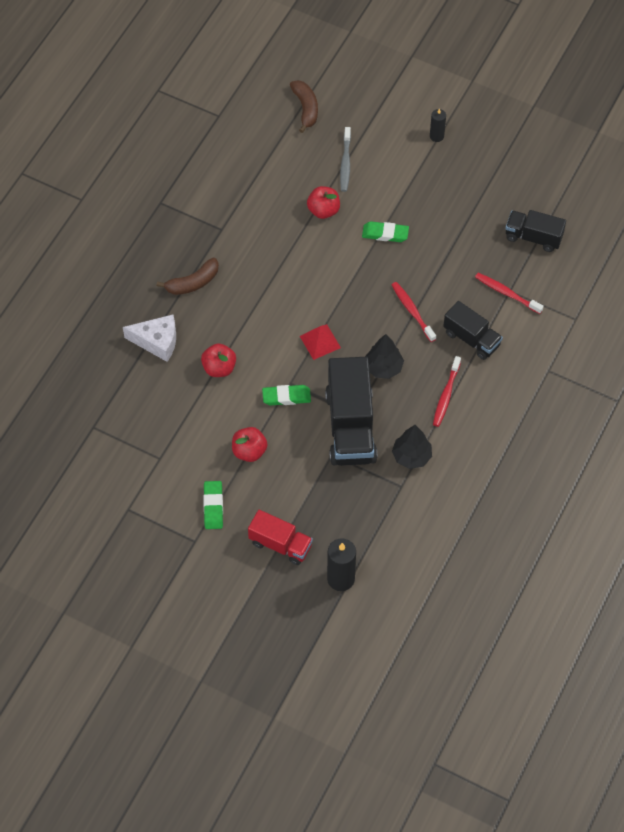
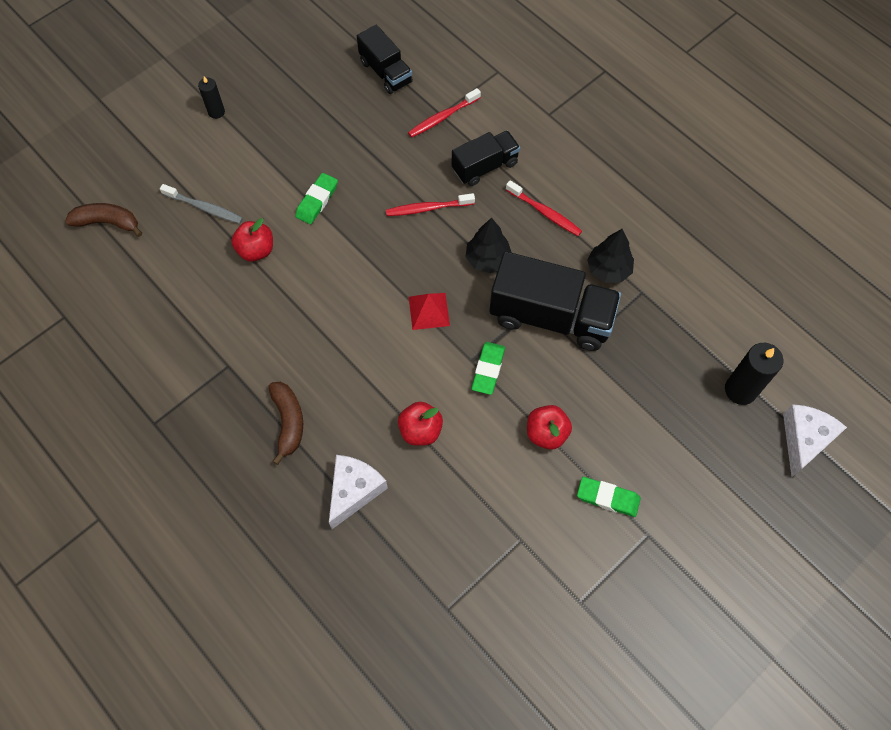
camera: 70 degrees left, 5 degrees up
(280, 544) = (680, 439): red truck -> none
(315, 634) = (804, 440): none -> white cheese
(533, 237) = (385, 72): black truck -> black truck turned 75 degrees counterclockwise

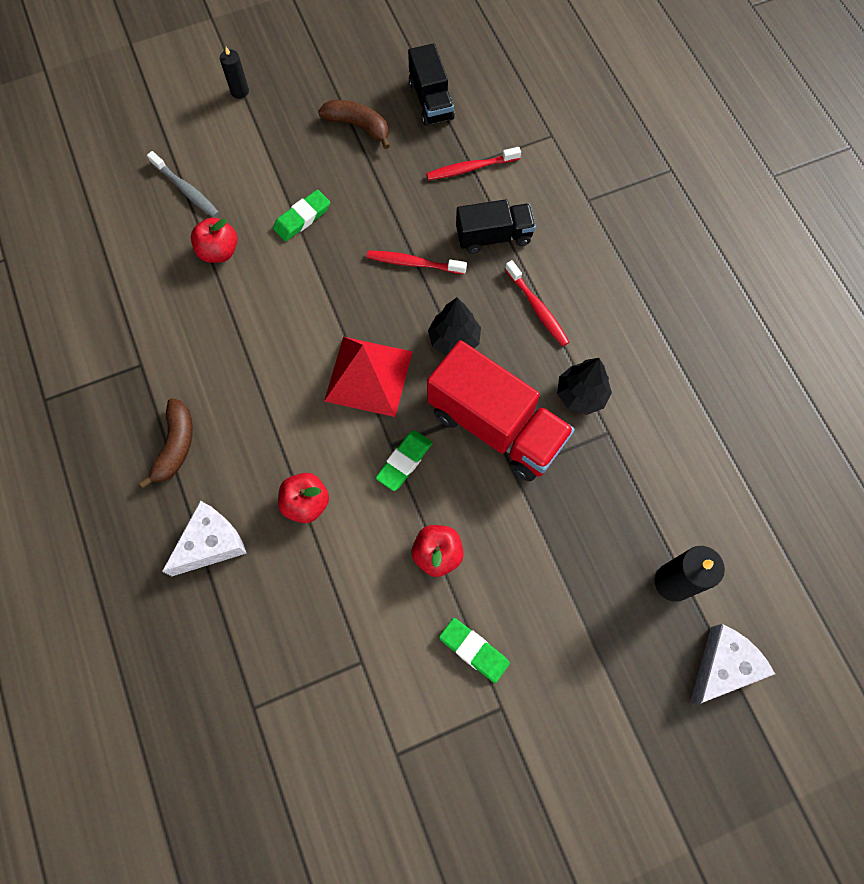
camera: 20 degrees right, 5 degrees up
(108, 222) = (86, 175): brown banana -> brown banana (358, 126)
(429, 311) = (368, 376): red pyramid -> red pyramid, size x1.72
(550, 316) = (496, 426): black truck -> red truck

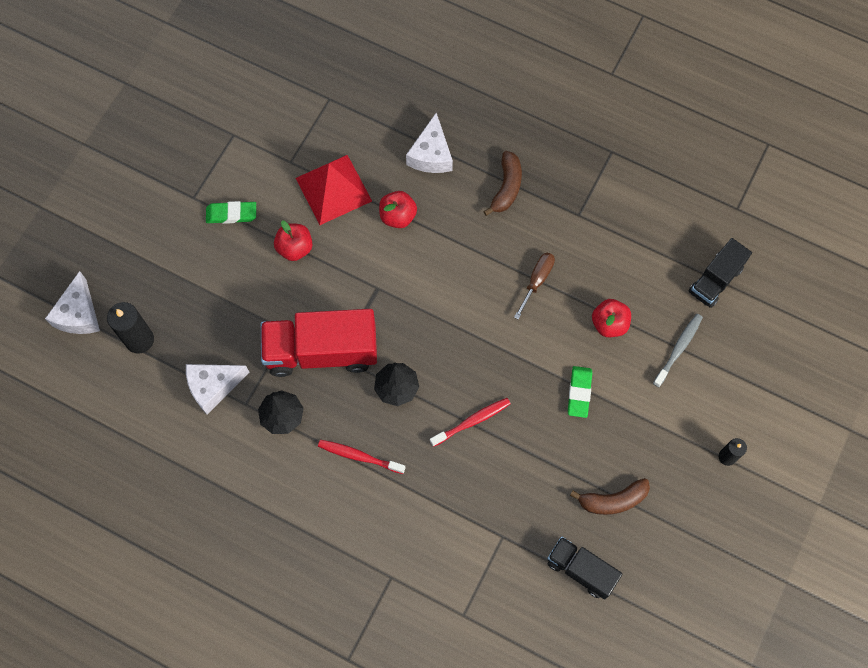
camera: 140 degrees right, 0 degrees up
(175, 446) = (506, 187): brown banana -> brown banana turned 135 degrees counterclockwise
(186, 190) = (678, 349): grey toothbrush -> grey toothbrush turned 120 degrees clockwise
(240, 335) = (537, 281): none -> brown screwdriver
(368, 376) = (431, 319): red pyramid -> red pyramid (333, 189)
(404, 461) = (360, 285): green eraser -> none
(470, 168) = (499, 532): red toothbrush -> none
(493, 236) = (434, 488): black truck -> black truck (715, 280)
(628, 473) = (213, 387): none -> white cheese

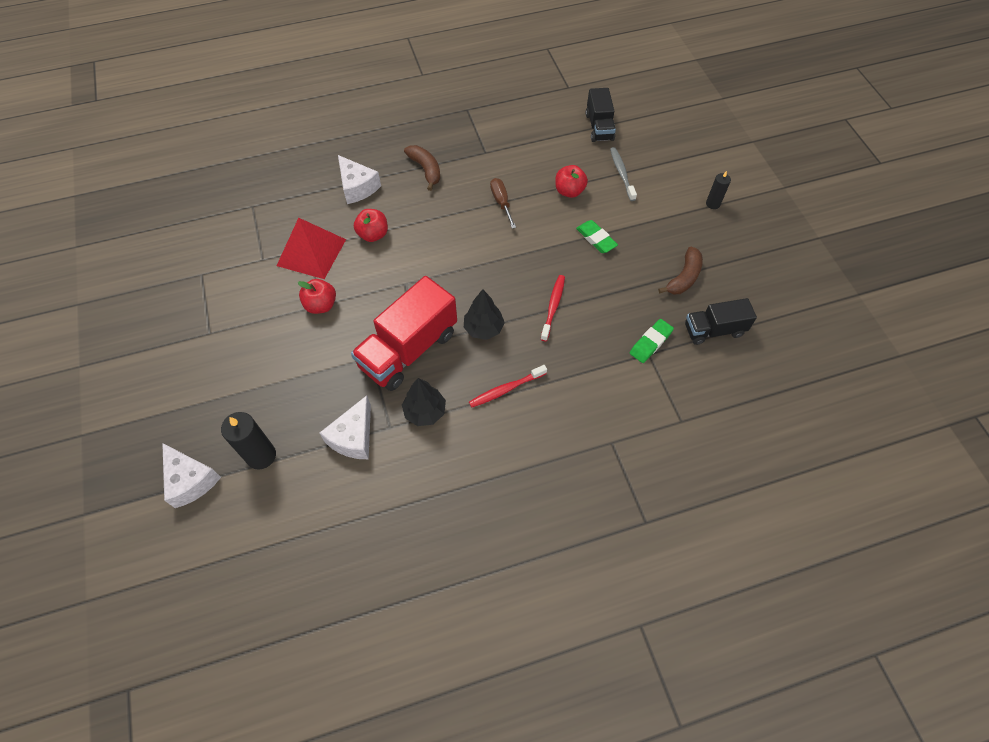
camera: 45 degrees left, 10 degrees down
(231, 214) = (251, 321): green eraser -> green eraser (650, 343)

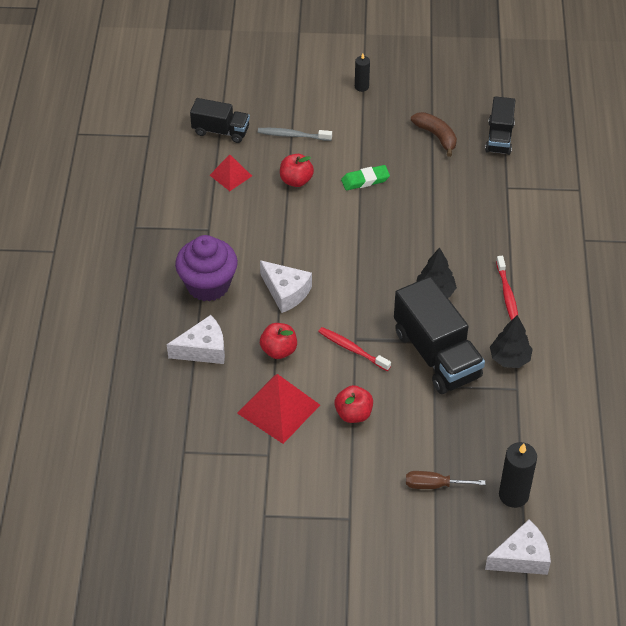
camera: 70 degrees left, 10 degrees down
(353, 437) = (518, 418): white cheese -> white cheese (286, 292)
(408, 349) = (436, 355): red truck -> black truck
(425, 170) = (208, 285): brown banana -> purple cupcake
(501, 202) = (285, 236): brown screwdriver -> brown screwdriver (434, 485)
(552, 148) = (230, 175): none -> red pyramid
(553, 307) = (431, 235): red toothbrush -> red toothbrush (352, 349)
(650, 343) = (496, 182): green eraser -> none

